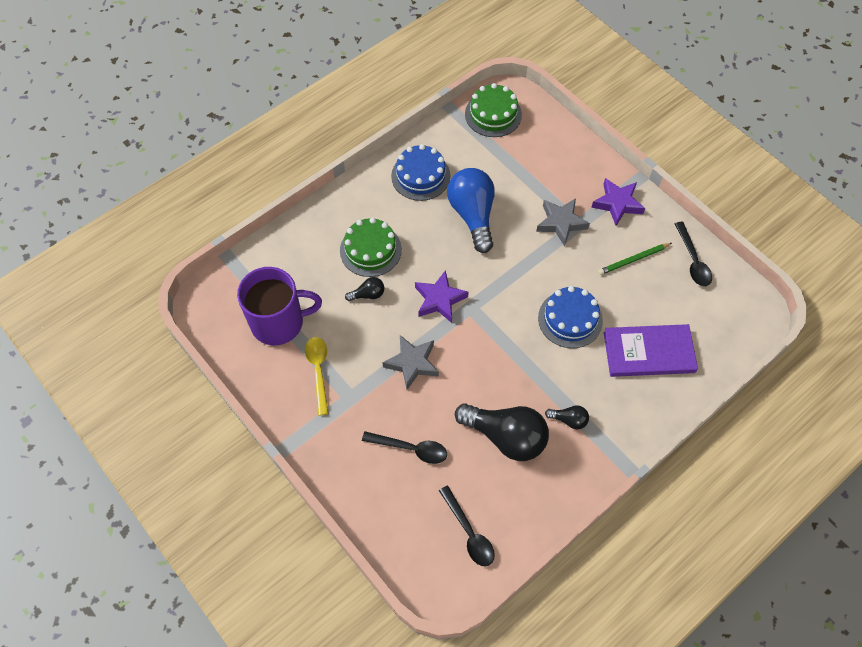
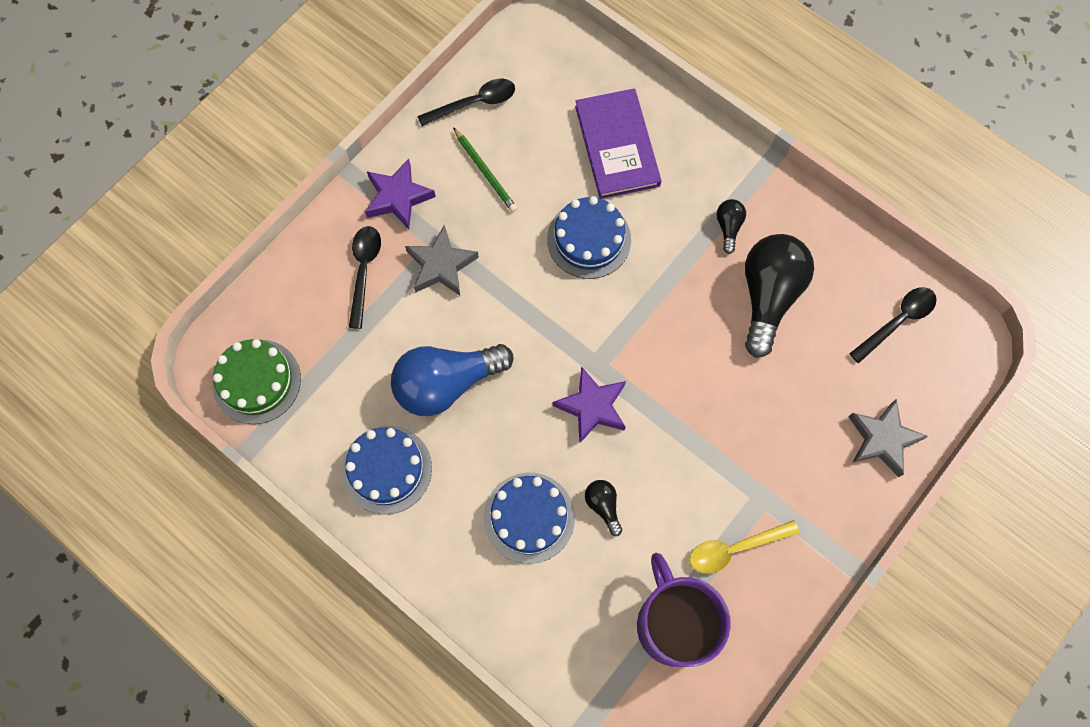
camera: 100 degrees left, 10 degrees up
(370, 250) = (529, 517): green cake -> blue cake
(410, 449) = (813, 406): black spoon -> black spoon (364, 271)
(412, 363) = (695, 426): grey star -> grey star (882, 439)

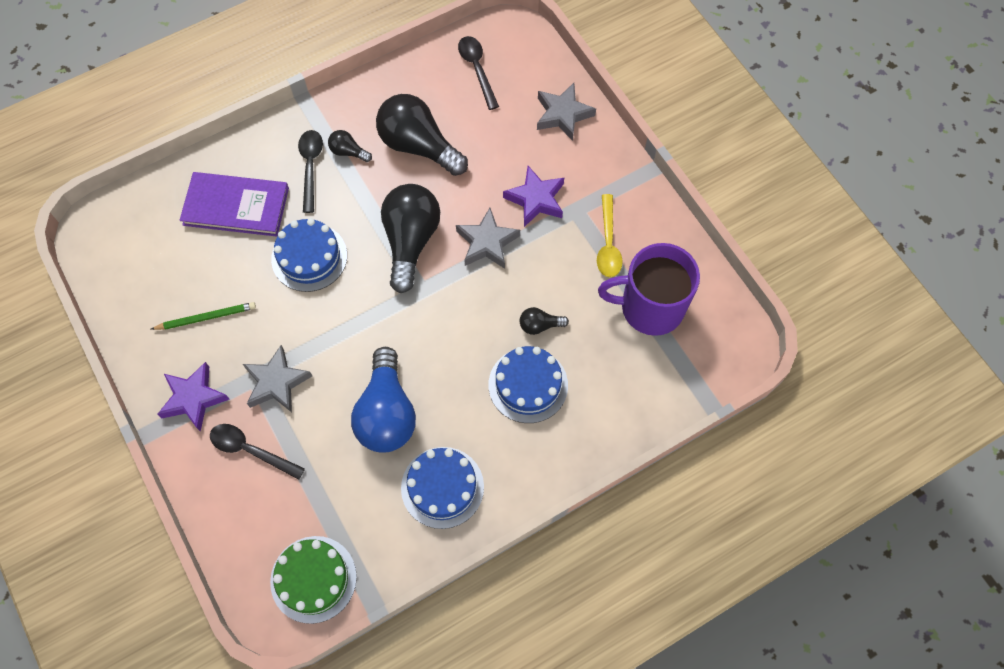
camera: 70 degrees left, 5 degrees down
(474, 103) = (135, 305): black spoon -> black spoon (311, 167)
(592, 407) = (455, 305): purple star -> purple star (536, 199)
(648, 332) = (410, 241): none -> black light bulb
(680, 413) = (487, 242): none -> grey star

